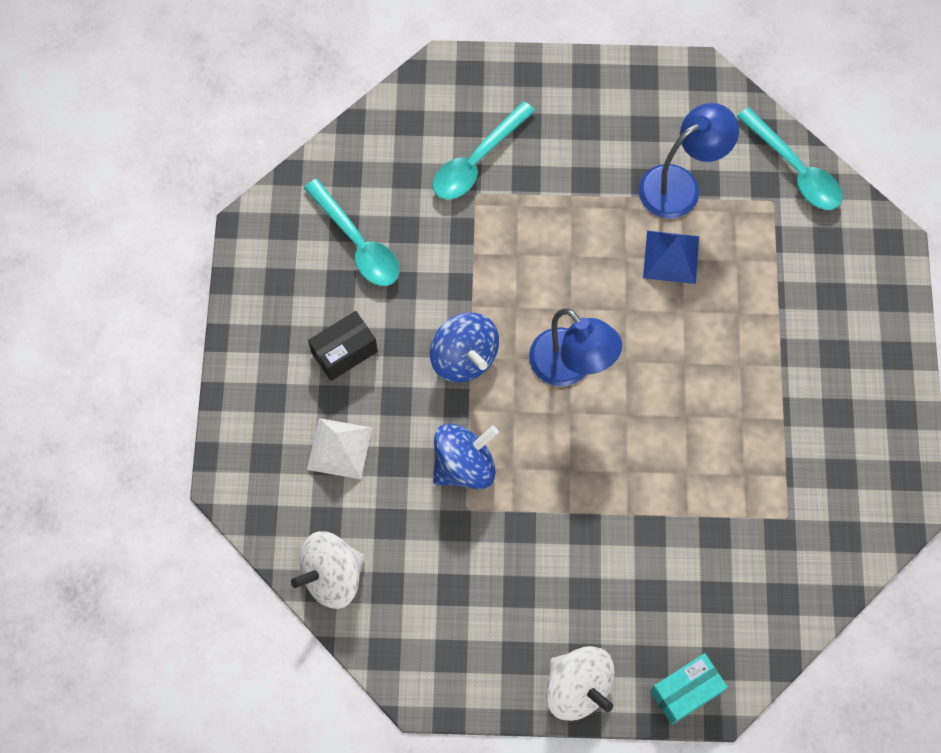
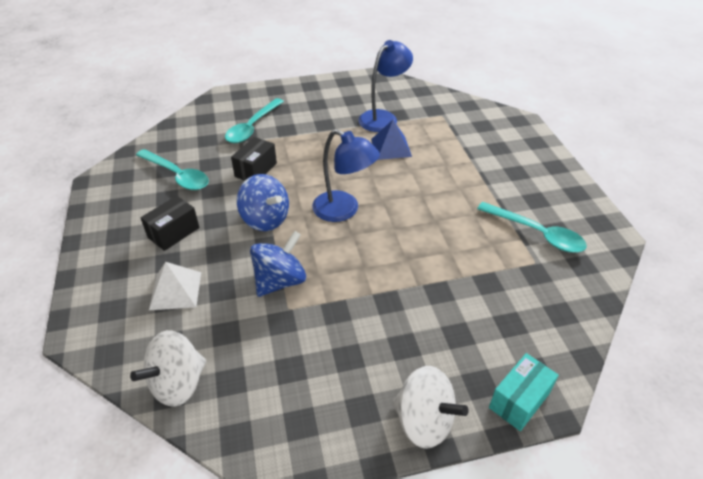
camera: 15 degrees left, 25 degrees down
(467, 258) = (256, 170): none -> black box
(794, 169) = (447, 101): turquoise spoon -> turquoise spoon (536, 233)

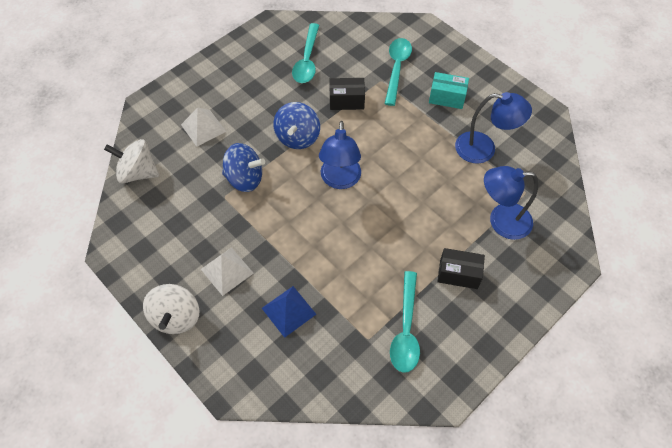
camera: 60 degrees right, 15 degrees up
(173, 232) = (251, 95): black box -> black box (458, 274)
(252, 127) = (397, 69): turquoise spoon -> turquoise spoon turned 105 degrees clockwise
(390, 344) = (227, 271): none -> white pyramid
(391, 147) = (444, 175): blue pyramid -> blue pyramid (288, 311)
(460, 138) = (501, 221): none -> blue lamp
(519, 400) = (221, 370): turquoise box -> turquoise box (447, 98)

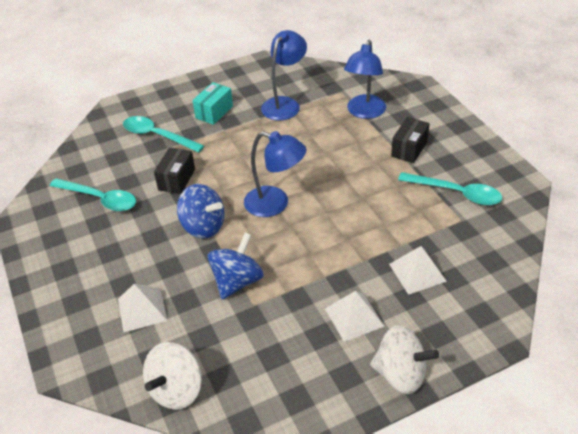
camera: 70 degrees left, 15 degrees down
(288, 311) = (417, 272): blue pyramid -> white pyramid

